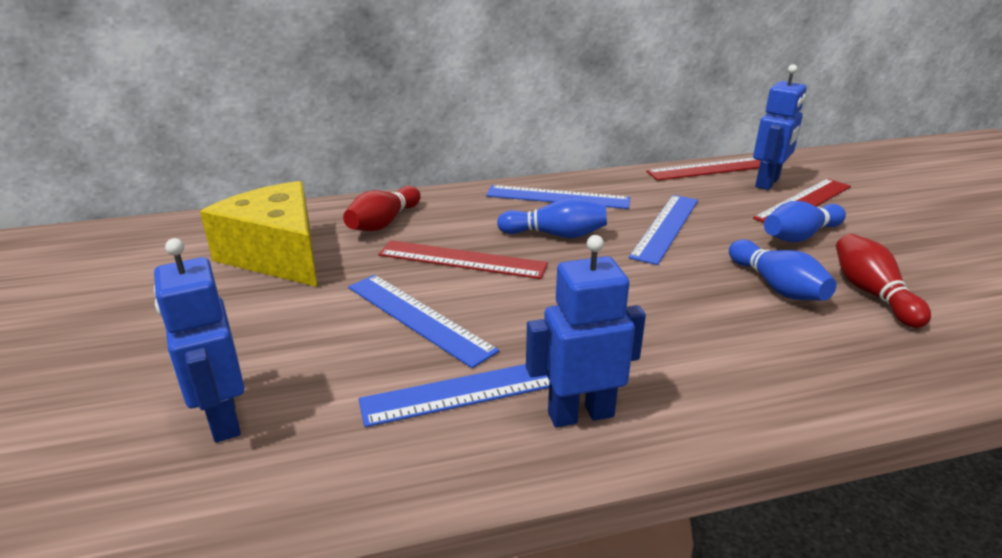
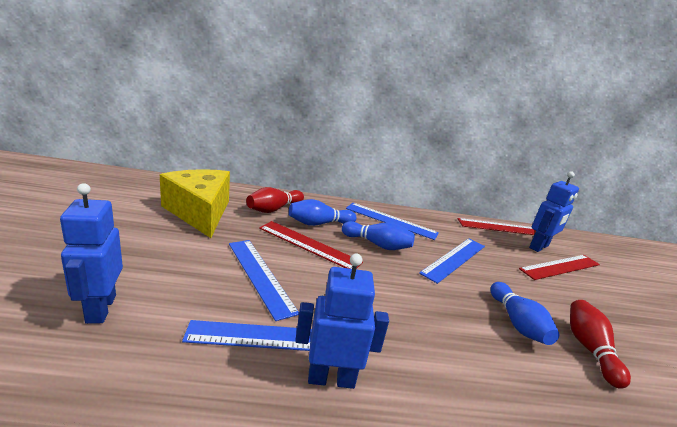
camera: 10 degrees right, 5 degrees down
(800, 236) = (548, 290): blue bowling pin -> blue bowling pin (319, 223)

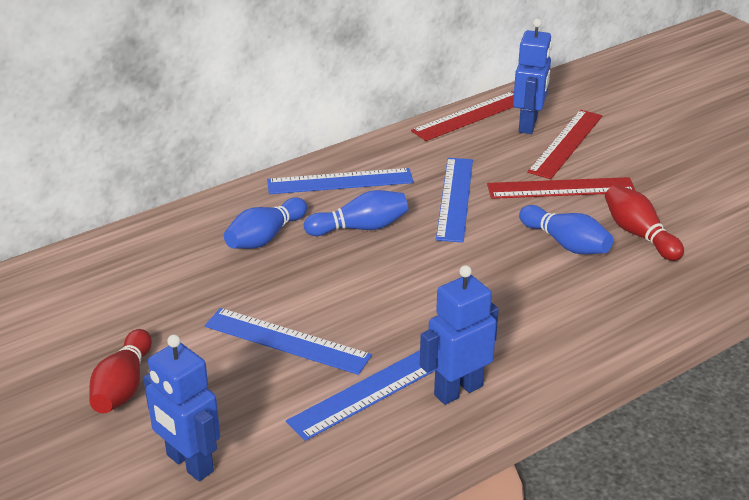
camera: 30 degrees left, 10 degrees up
(200, 212) = (109, 307): yellow cheese -> none
(274, 209) = (187, 248): red bowling pin -> red bowling pin (123, 386)
(309, 245) = (289, 274): red ruler -> red ruler (561, 188)

